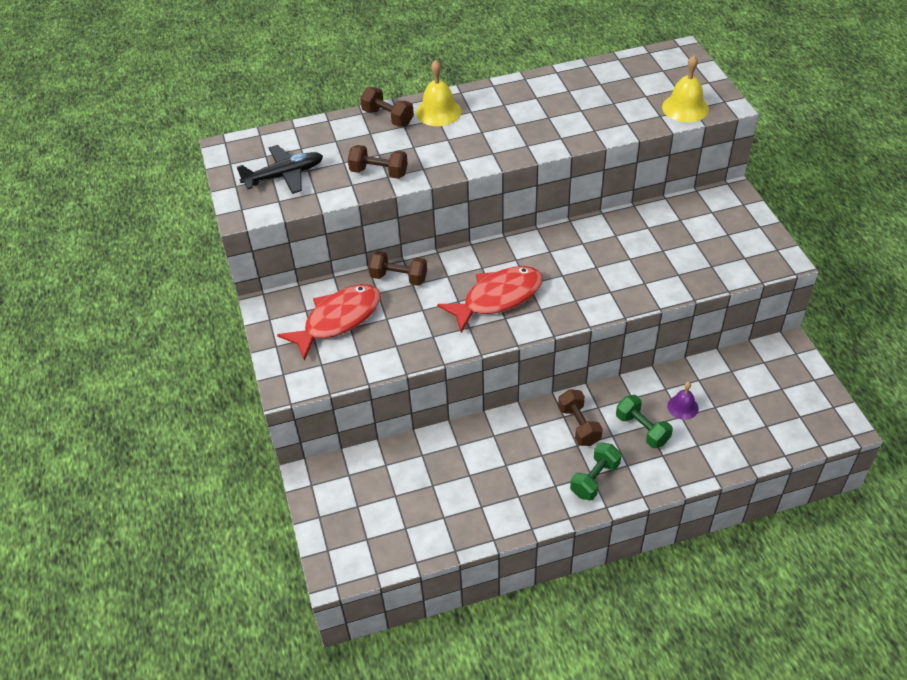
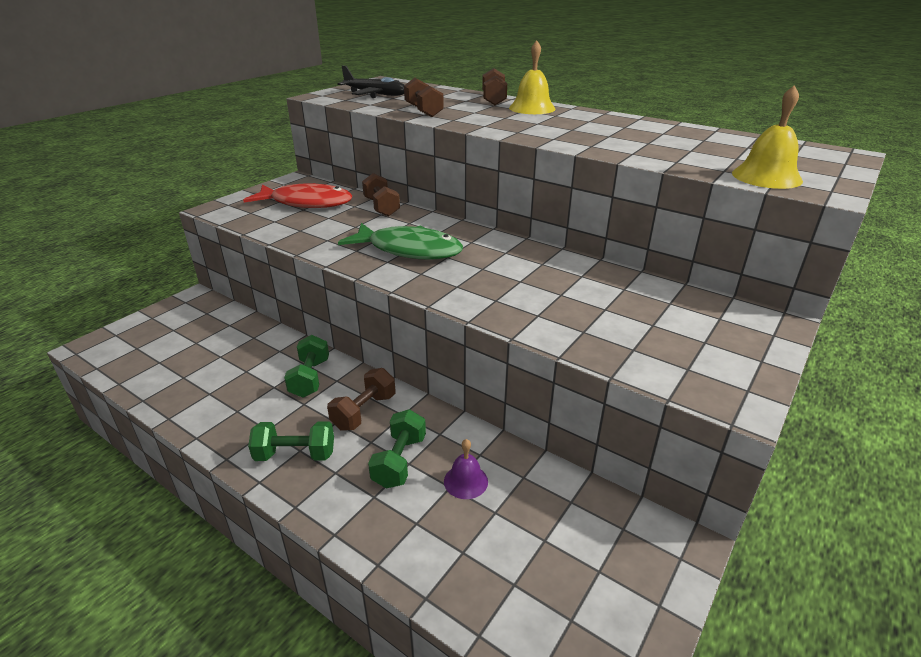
camera: 50 degrees right, 15 degrees down
(498, 298) = (409, 250): red fish -> green fish
(513, 440) = (310, 378): none -> green dumbbell

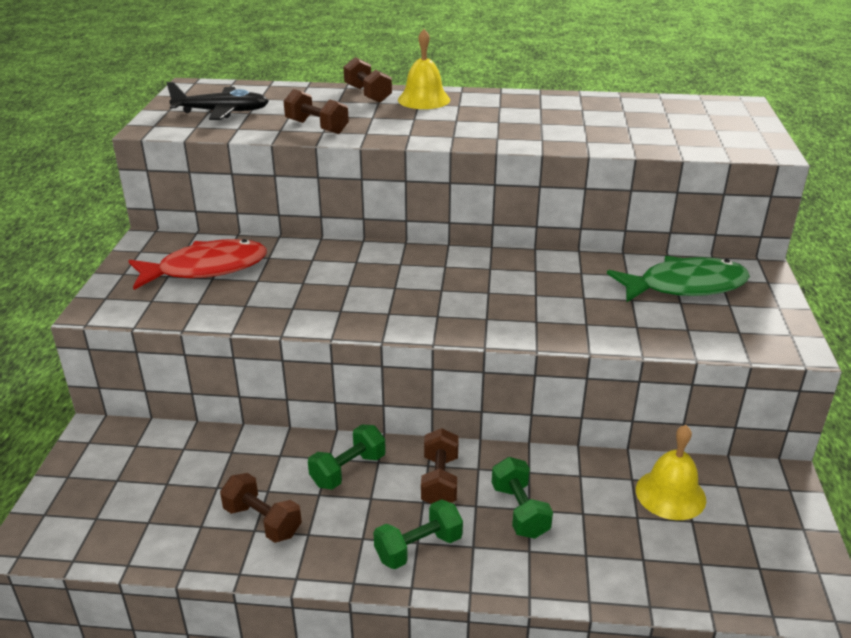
camera: 30 degrees left, 0 degrees up
(310, 378) = (348, 470): green dumbbell -> green dumbbell turned 75 degrees clockwise
(381, 207) = (302, 251): brown dumbbell -> brown dumbbell (262, 521)
(409, 250) = (395, 293): green fish -> green fish (685, 286)
(465, 481) = (591, 503): purple bell -> none
(766, 177) = (714, 144): yellow bell -> yellow bell (670, 494)

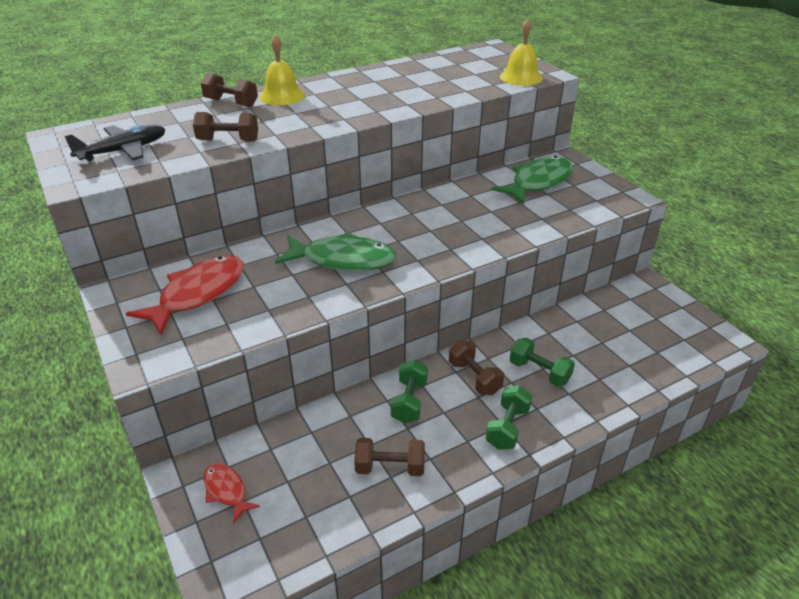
camera: 35 degrees left, 5 degrees up
(113, 464) = (226, 491): none -> red fish
(364, 287) = (343, 260): none -> green fish
(670, 494) = (604, 320): yellow bell -> yellow bell (521, 77)

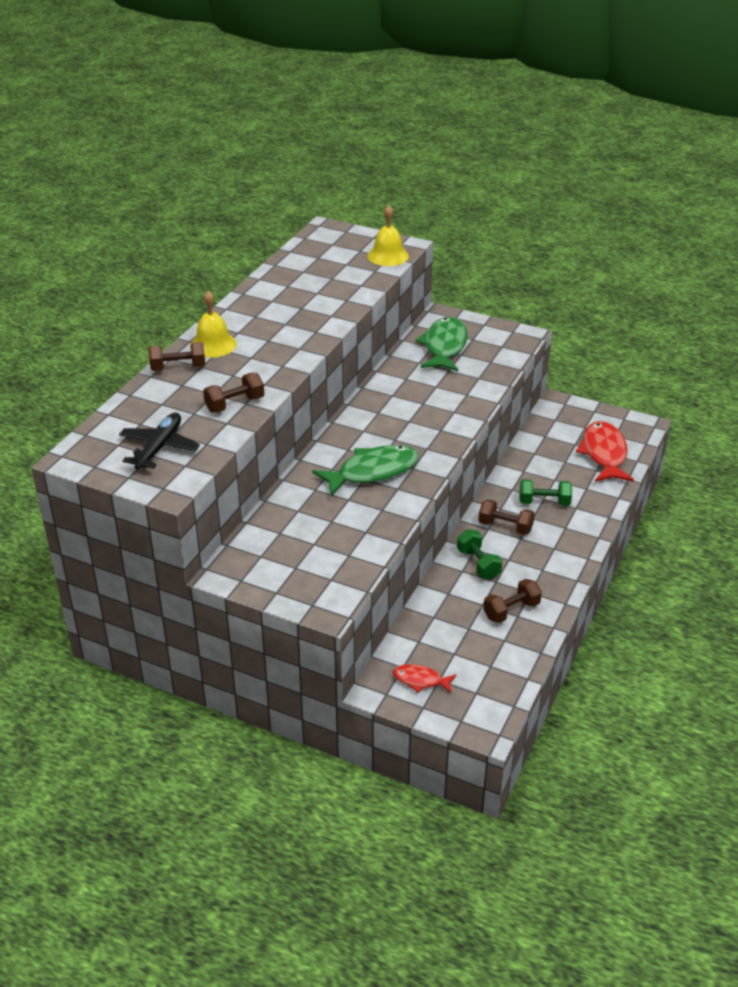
camera: 35 degrees left, 0 degrees up
(198, 293) = (296, 545): red fish -> red fish (604, 454)
(507, 427) = (559, 549): green dumbbell -> none

